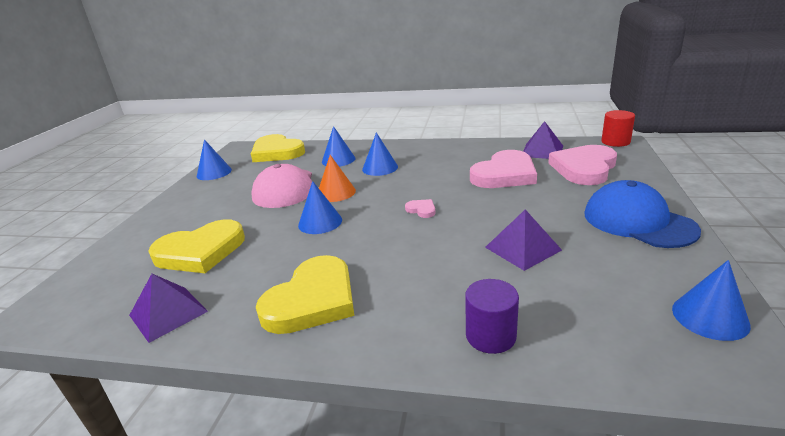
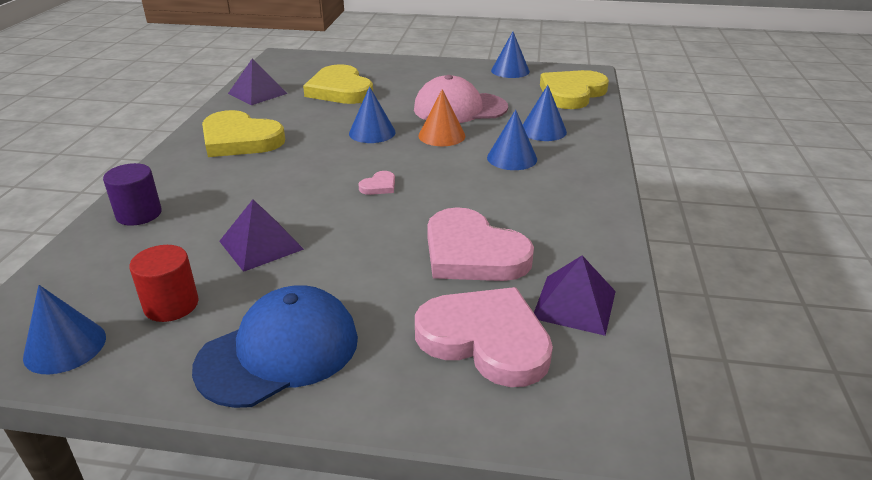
camera: 85 degrees right, 5 degrees up
(615, 142) = (632, 419): red cylinder -> red cylinder (171, 305)

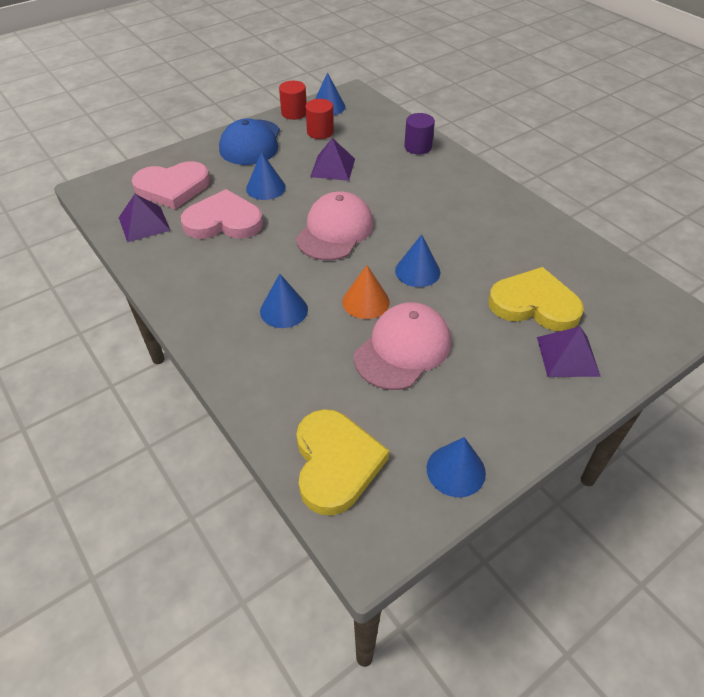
camera: 135 degrees right, 15 degrees up
(124, 371) = (294, 113): none -> red cylinder
(240, 139) = (481, 210): yellow heart -> none
(257, 93) = (576, 255): purple pyramid -> purple pyramid (568, 356)
(379, 186) = (335, 231): pink heart -> pink cap
(543, 131) = (296, 364): blue cone -> blue cone (265, 188)

